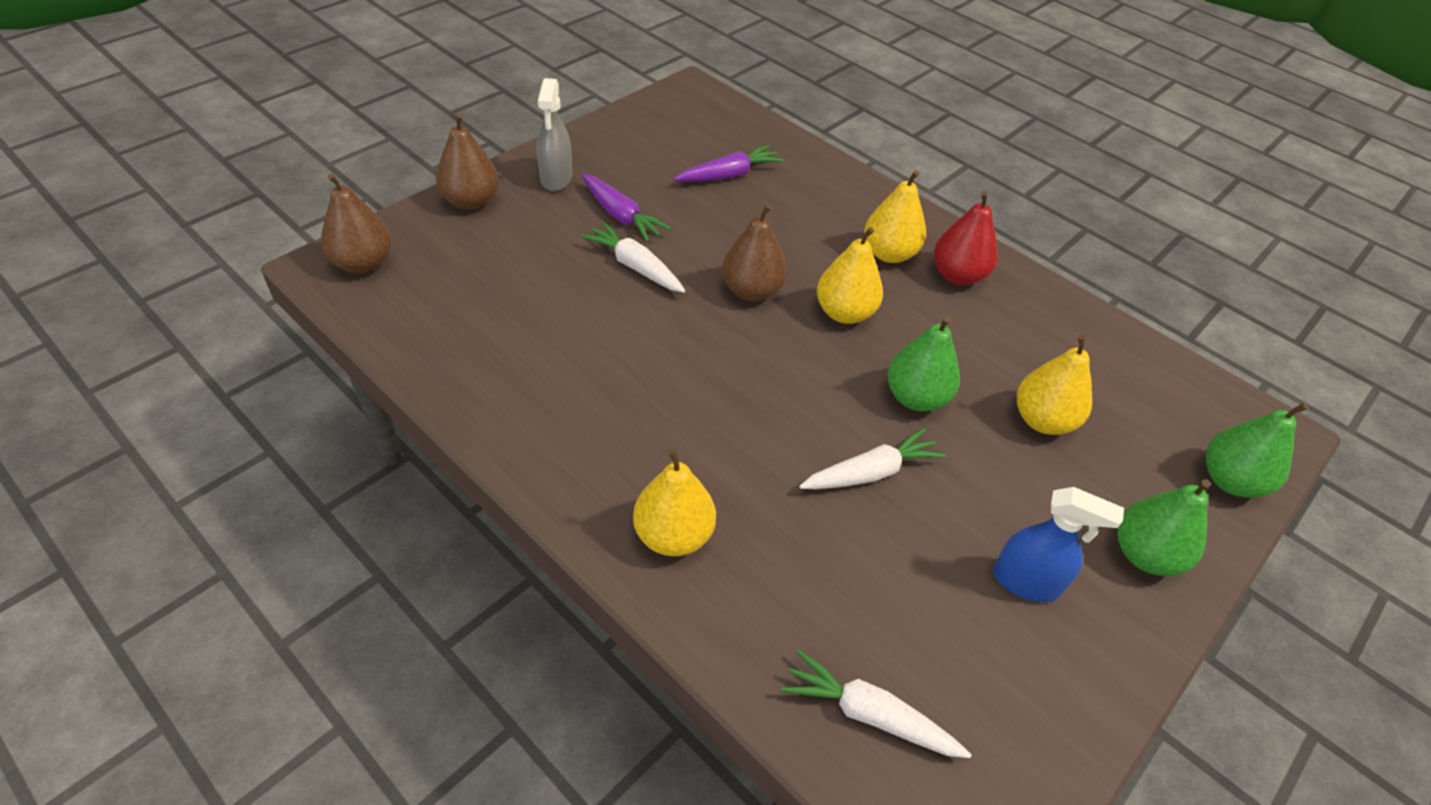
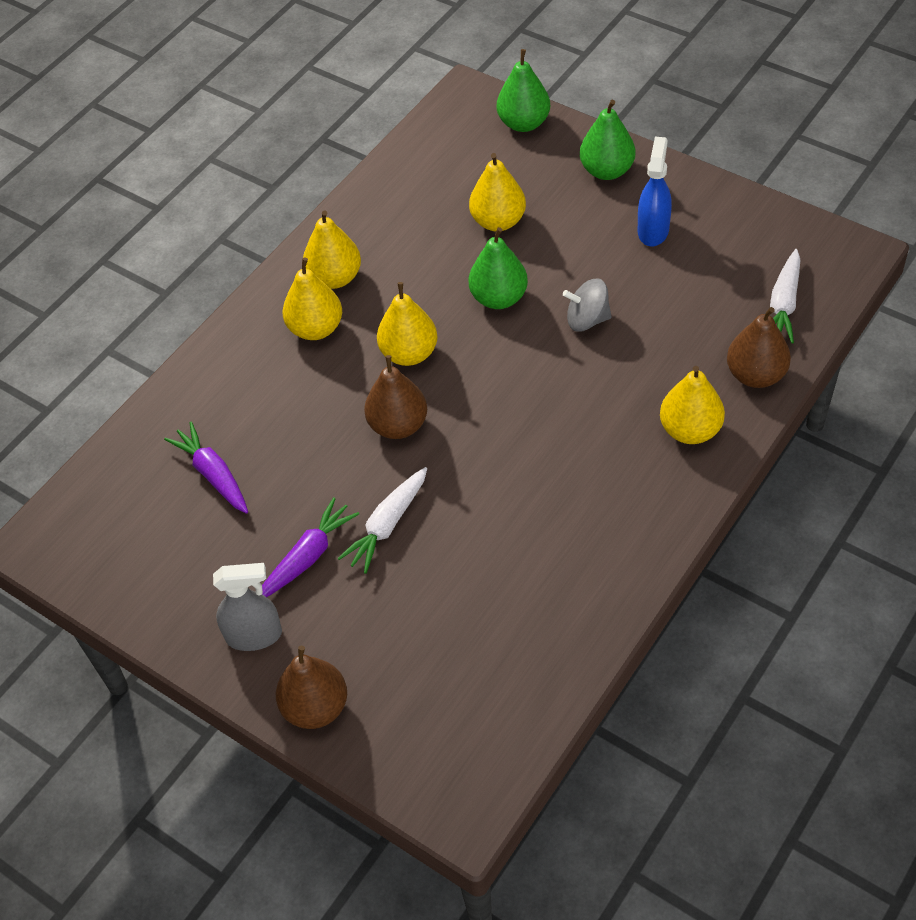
camera: 90 degrees left, 5 degrees up
(363, 263) = (448, 774): brown pear -> brown pear (755, 375)
(871, 472) = (587, 320): white carrot -> grey spinning top
(957, 275) = (335, 278): red pear -> yellow pear

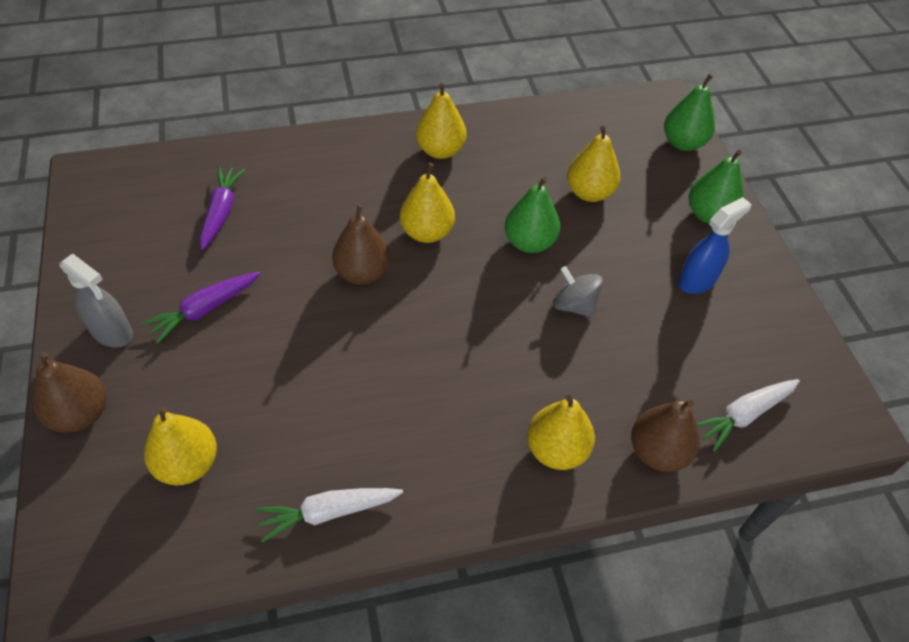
camera: 35 degrees right, 0 degrees up
(308, 556) = (205, 310): purple carrot -> purple carrot turned 150 degrees clockwise
(316, 328) = (390, 172): yellow pear -> yellow pear (188, 464)
(387, 525) = (274, 332): white carrot -> white carrot (328, 512)

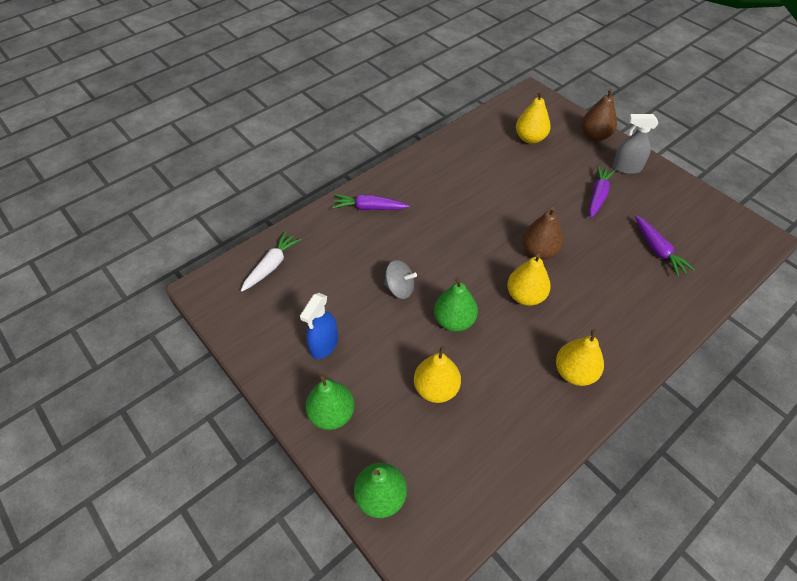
camera: 155 degrees right, 0 degrees up
(328, 512) = (456, 146): white carrot -> none
(556, 449) = (369, 208): yellow pear -> purple carrot
(658, 451) = (316, 228): brown pear -> none

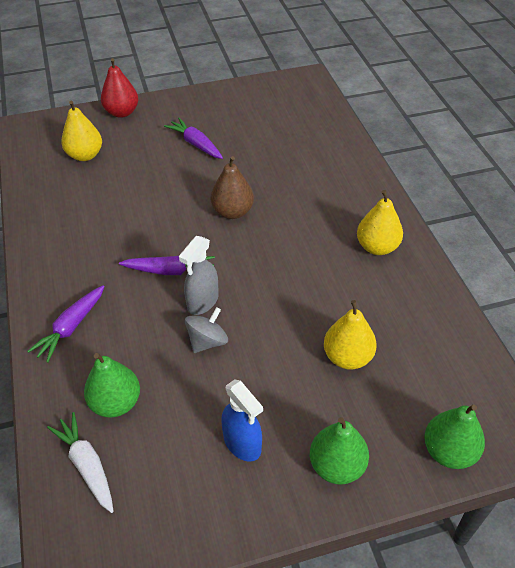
camera: 65 degrees left, 5 degrees down
(454, 320) = (276, 310): green pear -> green pear (116, 403)
(525, 296) = (278, 244): yellow pear -> none
(594, 136) = (122, 112): brown pear -> red pear
(626, 168) = (178, 112): grey spray bottle -> grey spray bottle (202, 302)
(658, 250) = (282, 138): purple carrot -> purple carrot (170, 271)

